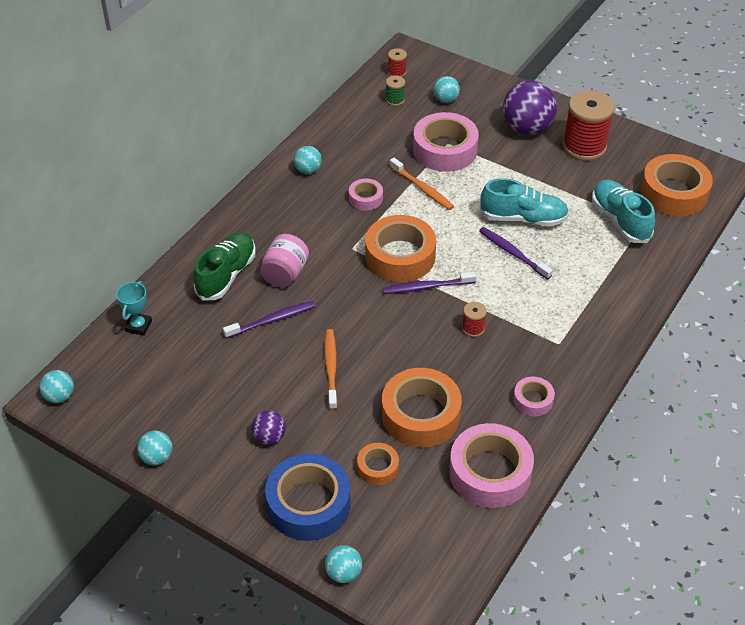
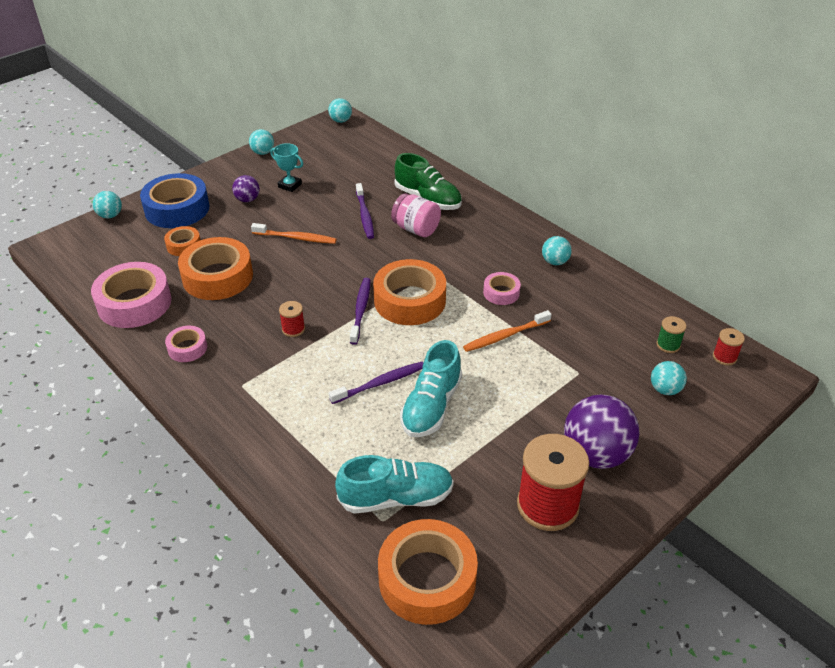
camera: 105 degrees right, 5 degrees down
(138, 326) = (390, 154): turquoise trophy -> turquoise trophy (290, 185)
(445, 150) = (567, 367): pink tape -> none

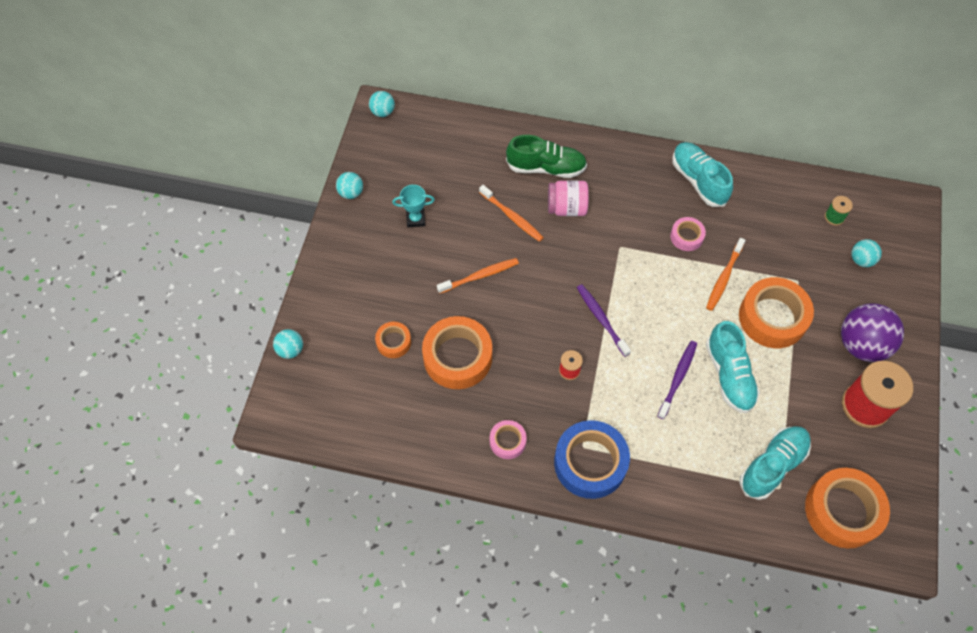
camera: 35 degrees left, 20 degrees up
(134, 303) = (418, 427): pink tape -> none
(177, 209) = (343, 305): blue tape -> blue tape (590, 463)
(247, 199) = (395, 257): purple ball -> none
(364, 215) = (512, 217): purple toothbrush -> orange toothbrush
(410, 300) = (628, 286): orange tape -> orange tape (772, 317)
(555, 262) = (698, 180): turquoise ball -> turquoise shoe
(724, 357) = (876, 206): red spool -> none

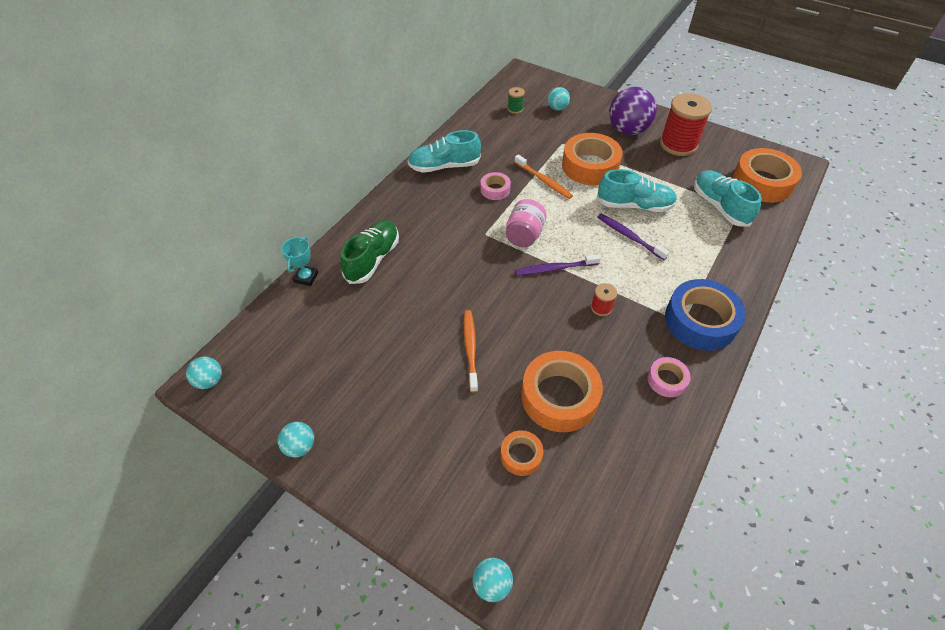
camera: 70 degrees left, 10 degrees down
(415, 219) = (372, 388): turquoise trophy -> turquoise trophy (306, 277)
(512, 217) = (414, 302): orange toothbrush -> none
(566, 208) = (426, 257): pink jar -> pink jar (524, 235)

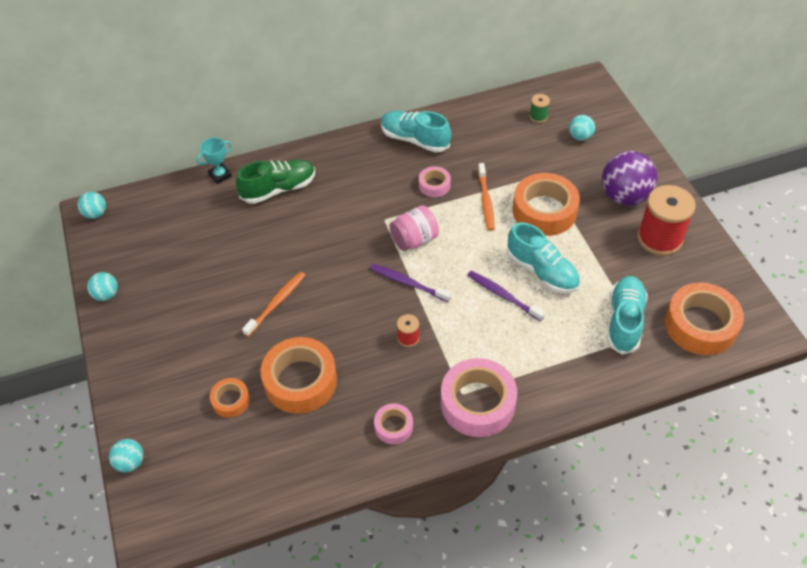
camera: 40 degrees right, 0 degrees up
(629, 236) = (503, 295): purple toothbrush -> purple toothbrush turned 45 degrees counterclockwise
(700, 321) = (477, 403): blue tape -> pink tape

